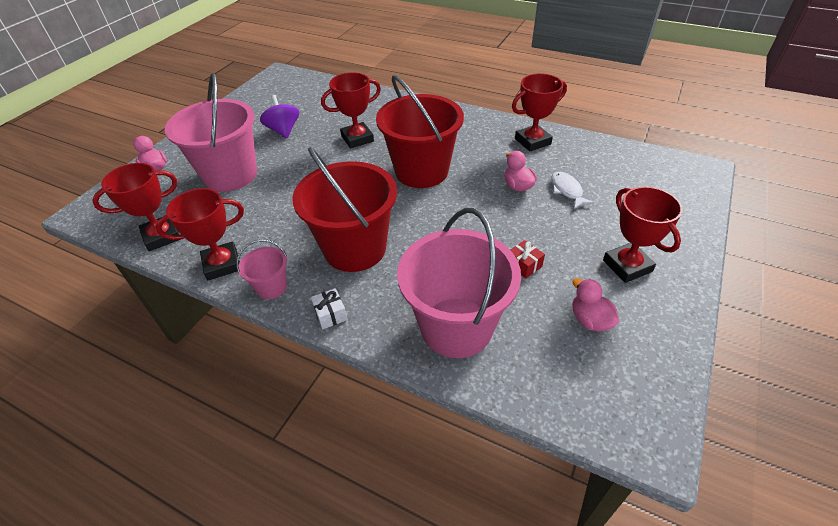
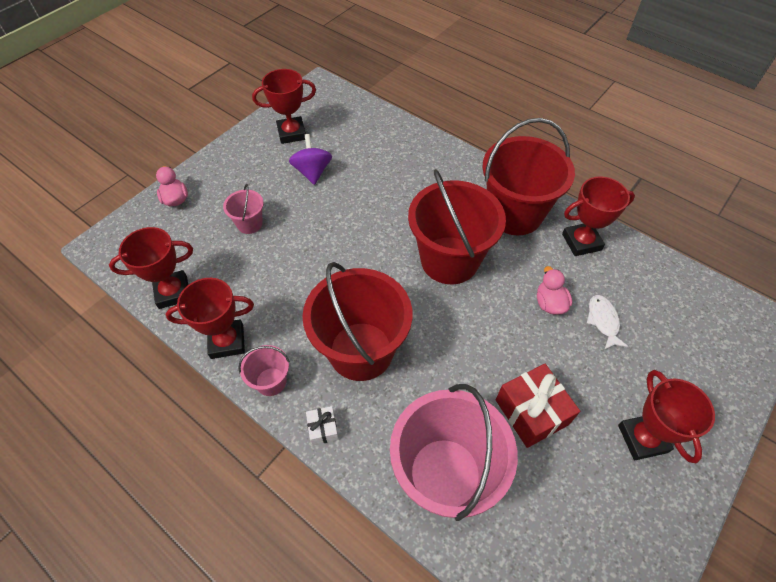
camera: 10 degrees right, 10 degrees up
(230, 175) = (249, 224): pink bucket -> pink bucket, size x0.46
(357, 138) = (389, 199): red trophy -> red trophy (291, 133)
(470, 132) = (514, 214): none -> red bucket
(524, 265) = (531, 412): red gift -> red gift, size x1.97
(590, 320) = (584, 499): pink duck -> none

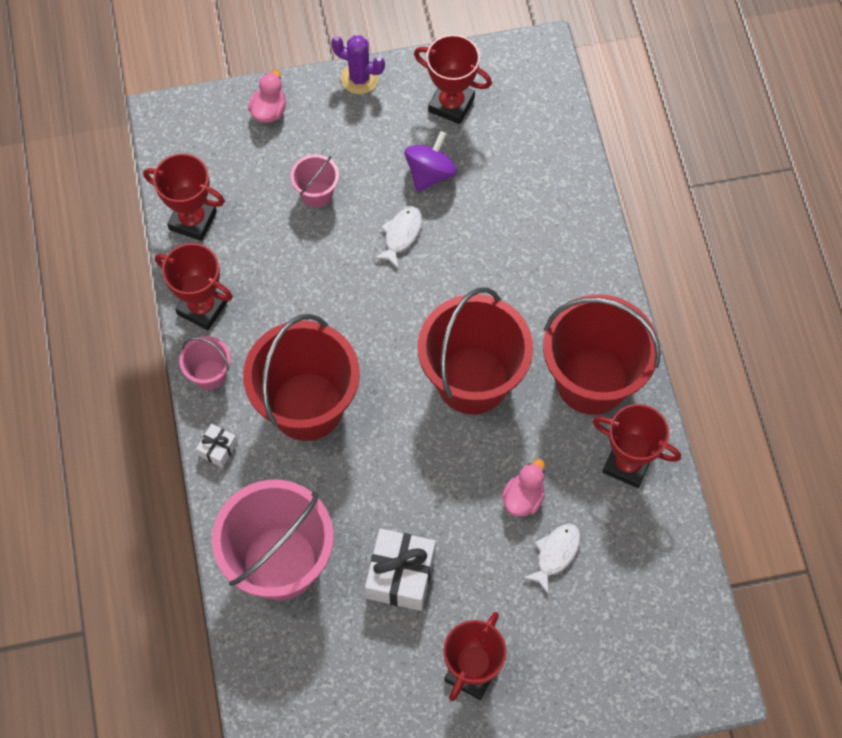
camera: 40 degrees right, 10 degrees up
(222, 151) = (359, 78): none -> purple cactus
(326, 212) = (401, 235): none -> white fish
(531, 412) = (401, 575): red gift -> white gift

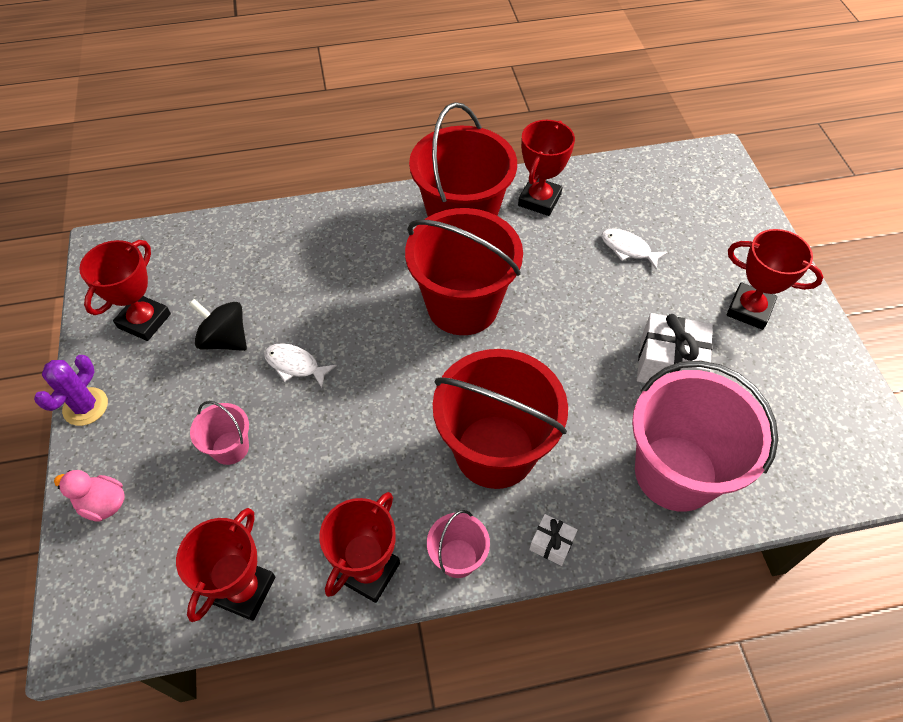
camera: 90 degrees left, 10 degrees down
(430, 173) = (225, 339): purple spinning top -> black spinning top
(523, 498) = (578, 270): pink duck -> none

